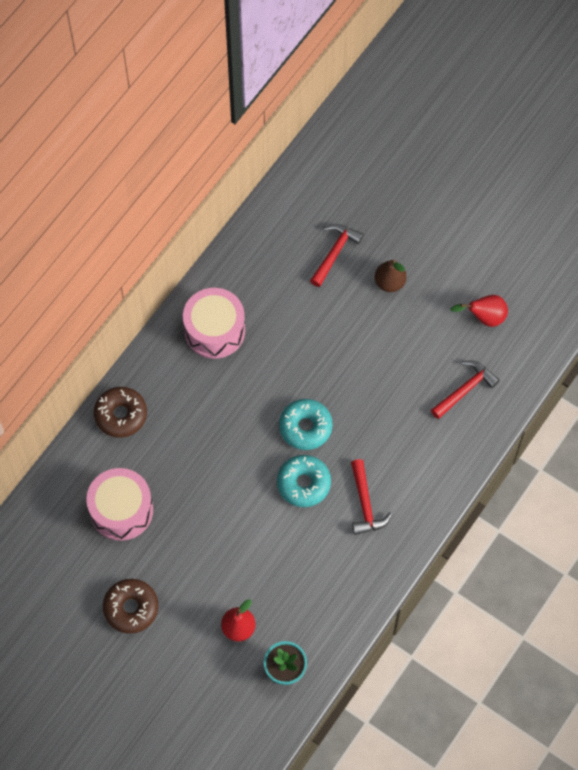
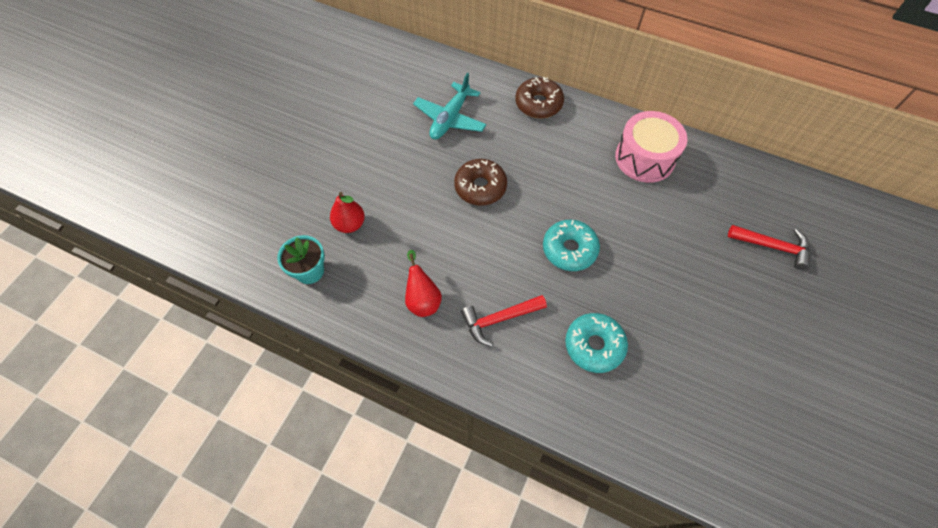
camera: 80 degrees right, 5 degrees down
(121, 510) = (450, 118): pink drum -> turquoise plane
(131, 608) = (360, 140): brown donut -> brown donut (480, 187)
(303, 483) = (508, 257): turquoise donut -> turquoise donut (594, 345)
(389, 282) = (763, 305): brown pear -> none
(465, 389) = (666, 409): red hammer -> none
(484, 317) = (766, 419): red pear -> red pear (422, 299)

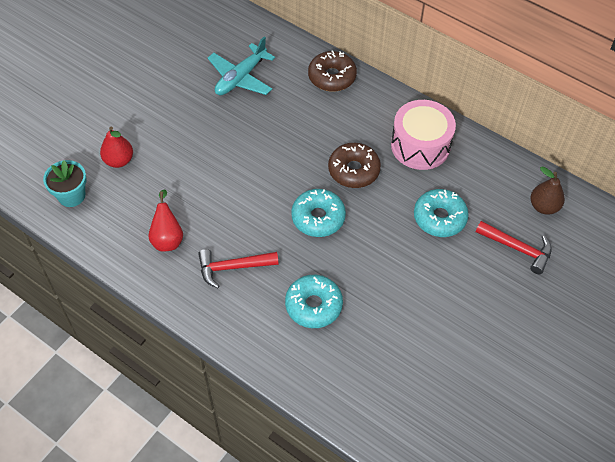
camera: 10 degrees right, 5 degrees down
(480, 187) = (250, 147): brown donut -> brown donut (353, 170)
(688, 228) = (439, 218): none -> turquoise donut
(781, 199) = (543, 206): none -> brown pear

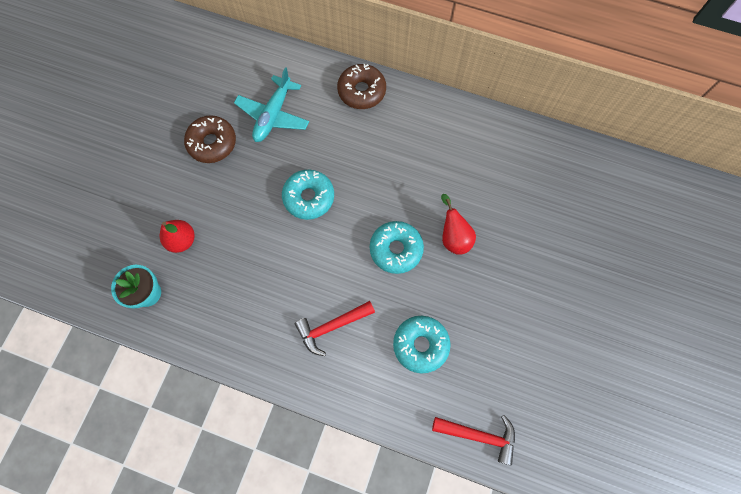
camera: 15 degrees left, 15 degrees up
(167, 238) = (258, 313): red pear -> red pear (453, 237)
(353, 170) = (414, 189): brown donut -> brown donut (212, 143)
(420, 145) = (468, 145): pink drum -> none
(439, 218) = (508, 218): turquoise donut -> turquoise donut (309, 197)
(517, 248) = (588, 230): red hammer -> red hammer (479, 435)
(543, 206) = (599, 179): brown pear -> none

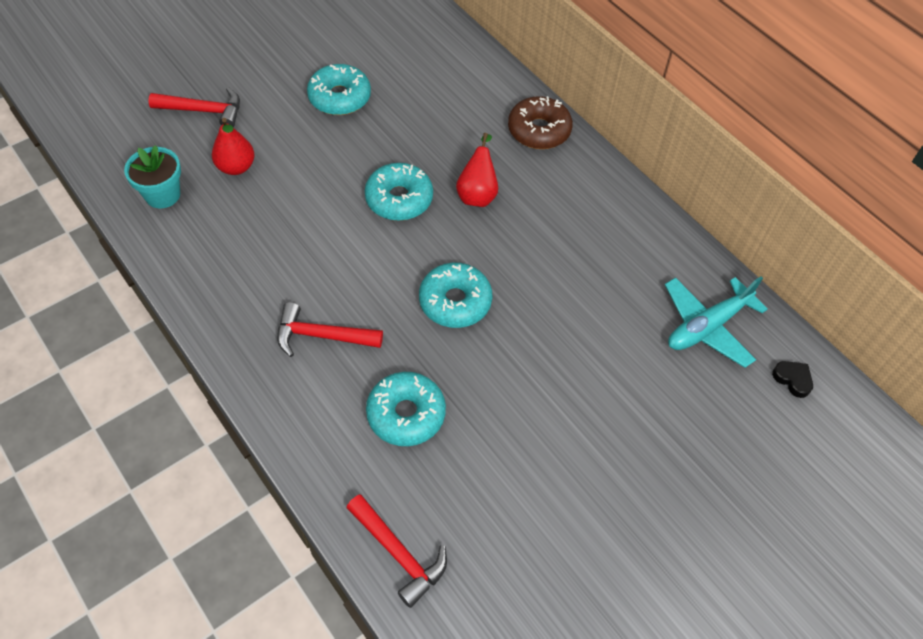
camera: 30 degrees right, 15 degrees down
(124, 210) = (204, 111): none -> red hammer
(212, 143) = (339, 97): brown donut -> turquoise donut
(273, 115) = (424, 104): turquoise plane -> turquoise plane (707, 326)
(453, 237) = (533, 327): red pear -> red pear (477, 194)
(617, 178) = (792, 379): none -> black heart

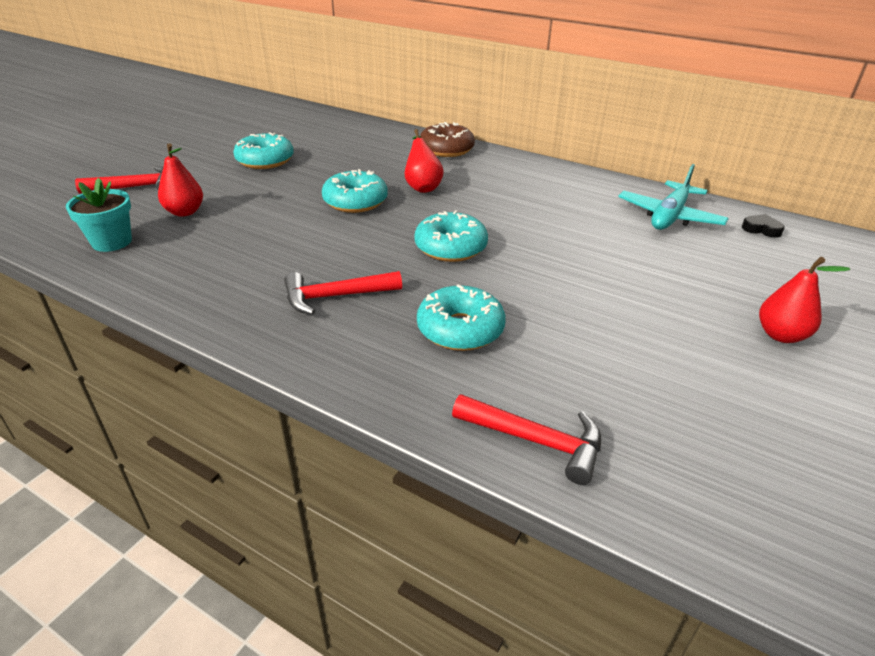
camera: 20 degrees left, 20 degrees down
(685, 526) = (781, 335): none -> red pear

